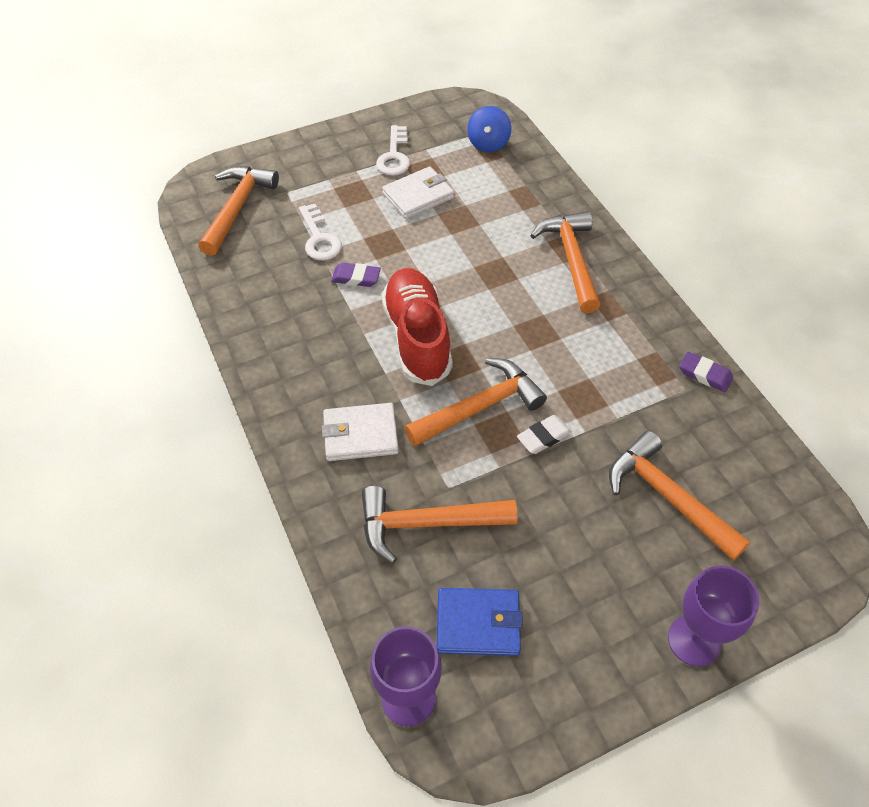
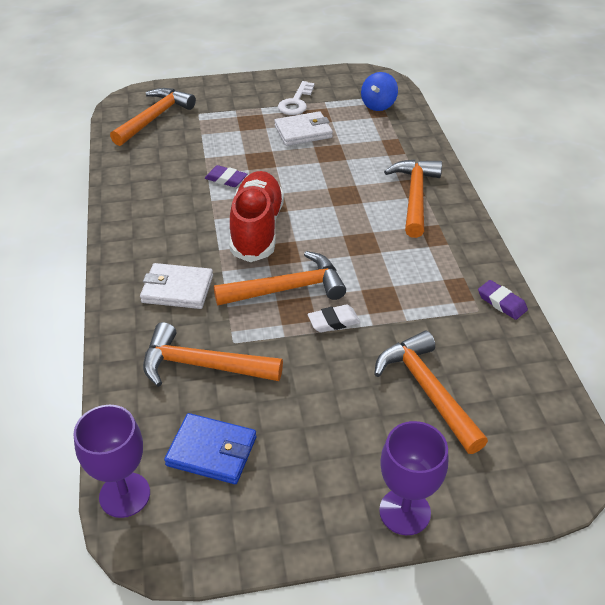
camera: 15 degrees right, 10 degrees down
(319, 238) = (209, 148): white key -> none

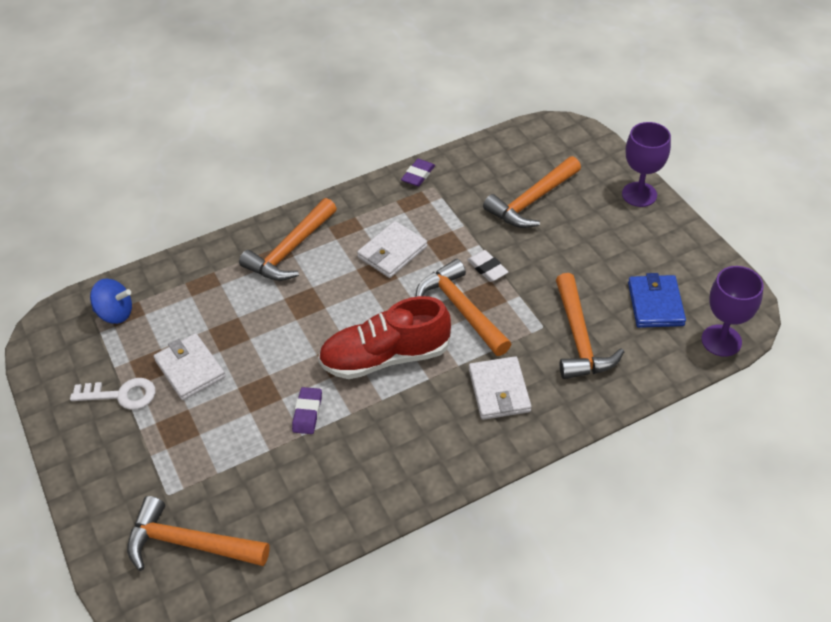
camera: 105 degrees left, 5 degrees up
(386, 259) = (392, 252): none -> white wallet
(415, 197) = (290, 250): orange hammer -> orange hammer turned 45 degrees counterclockwise

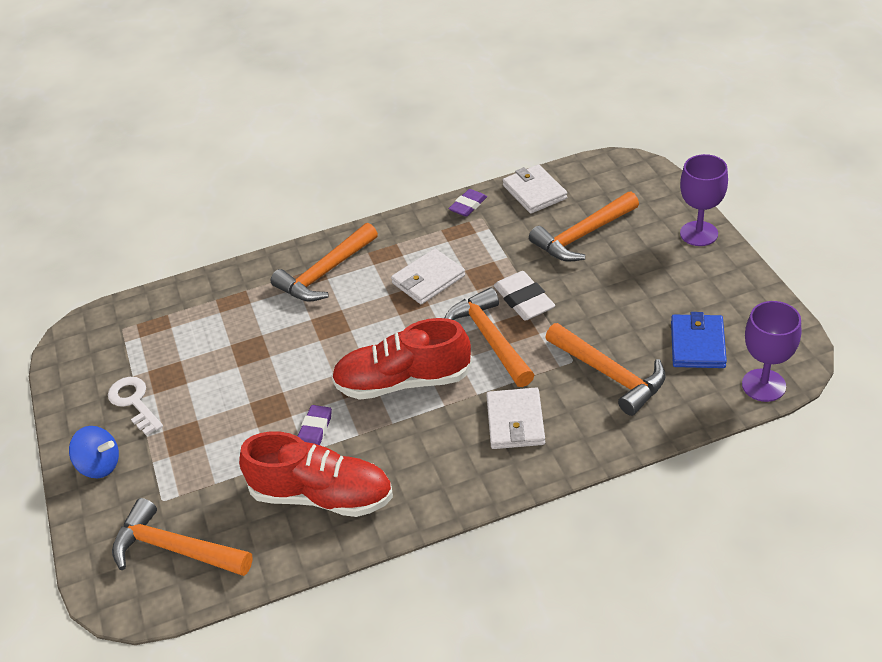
camera: 10 degrees right, 5 degrees down
(116, 313) = (143, 325): blue spinning top -> blue spinning top (100, 465)
(121, 395) = (134, 402): white key -> white key turned 135 degrees counterclockwise
(190, 369) = (206, 382): white wallet -> white wallet (534, 192)
(326, 478) = (322, 495): none -> red shoe
(487, 268) = (524, 300): white eraser -> white eraser, size x1.53
(579, 338) = (609, 374): orange hammer -> orange hammer turned 45 degrees counterclockwise

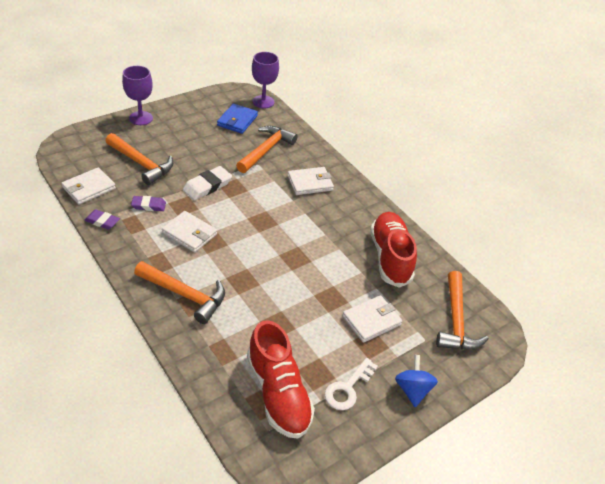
camera: 115 degrees left, 0 degrees up
(217, 446) = (371, 320): none -> white wallet
(314, 431) = (343, 270): purple eraser -> purple eraser (148, 205)
(403, 382) = (290, 233): red shoe -> red shoe (278, 393)
(490, 339) = (245, 198): orange hammer -> none
(697, 344) = (237, 121): blue wallet -> blue wallet turned 60 degrees counterclockwise

